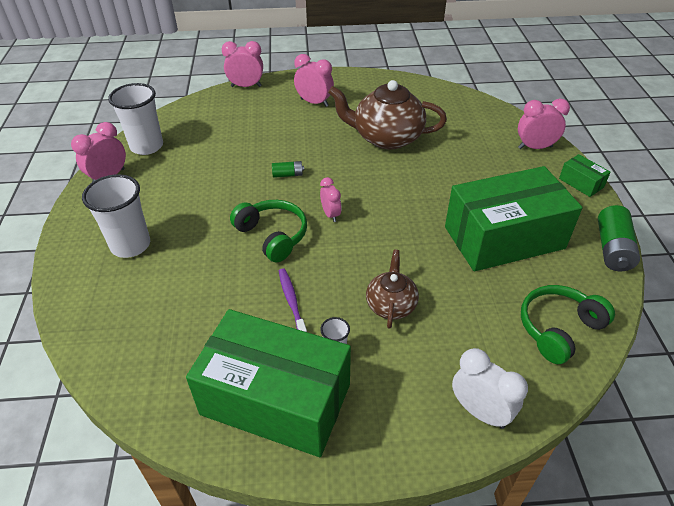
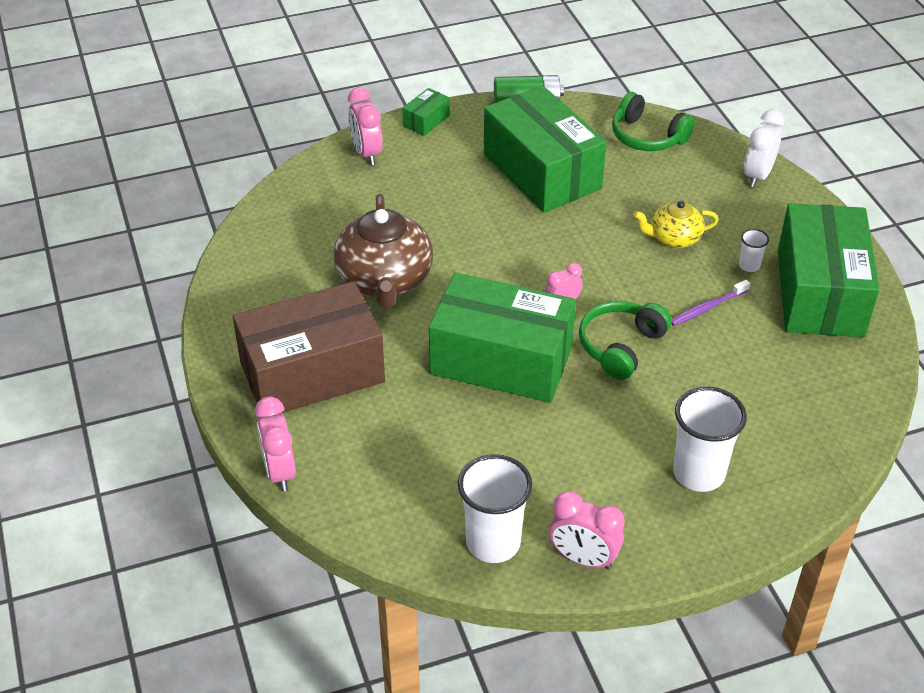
camera: 105 degrees left, 0 degrees up
(288, 174) = (501, 360): green battery -> green box
(314, 103) = (312, 372): pink clock -> brown box
(391, 305) = (674, 238): brown teapot -> yellow teapot

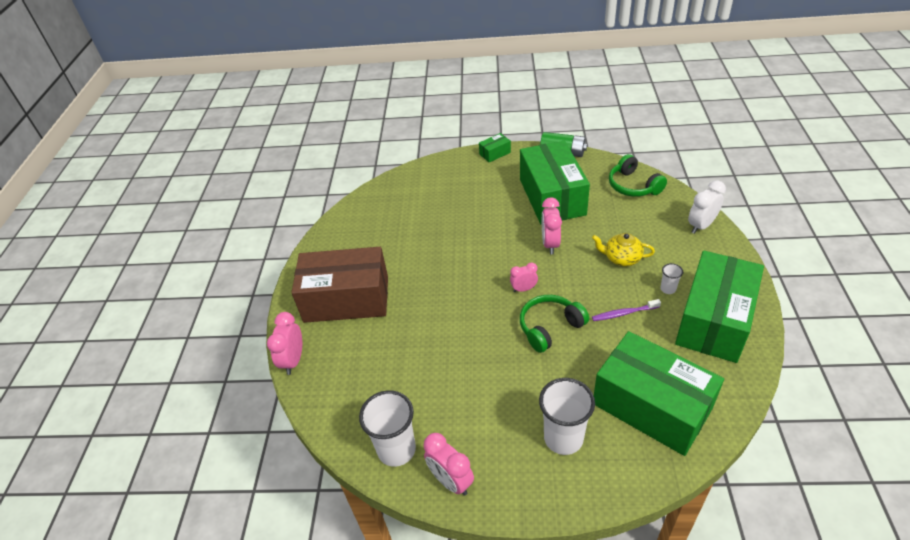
camera: 25 degrees right, 0 degrees up
(366, 153) = (449, 167): pink clock -> pink clock (550, 244)
(385, 281) = (419, 249): brown teapot -> none
(501, 360) = (465, 319): green box -> green box (651, 406)

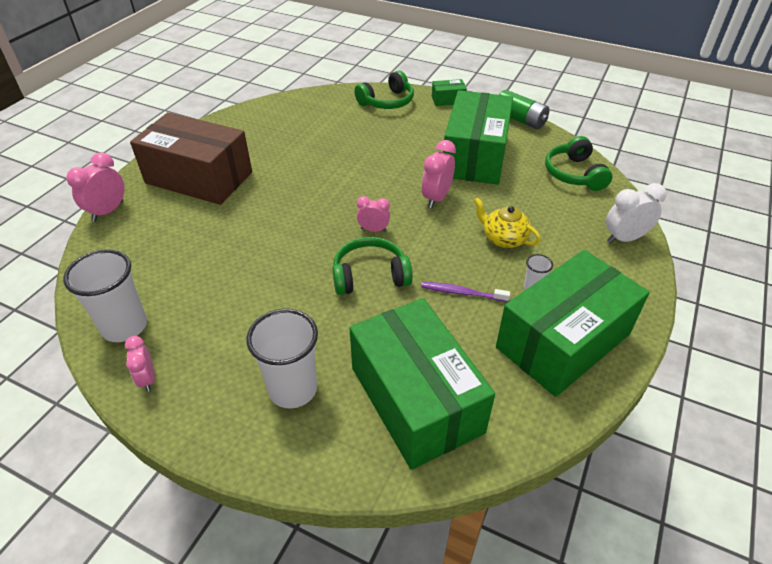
camera: 20 degrees right, 0 degrees up
(447, 172) = (387, 102): none -> green headphones
(451, 481) = (147, 379): pink clock -> pink clock, size x0.64

